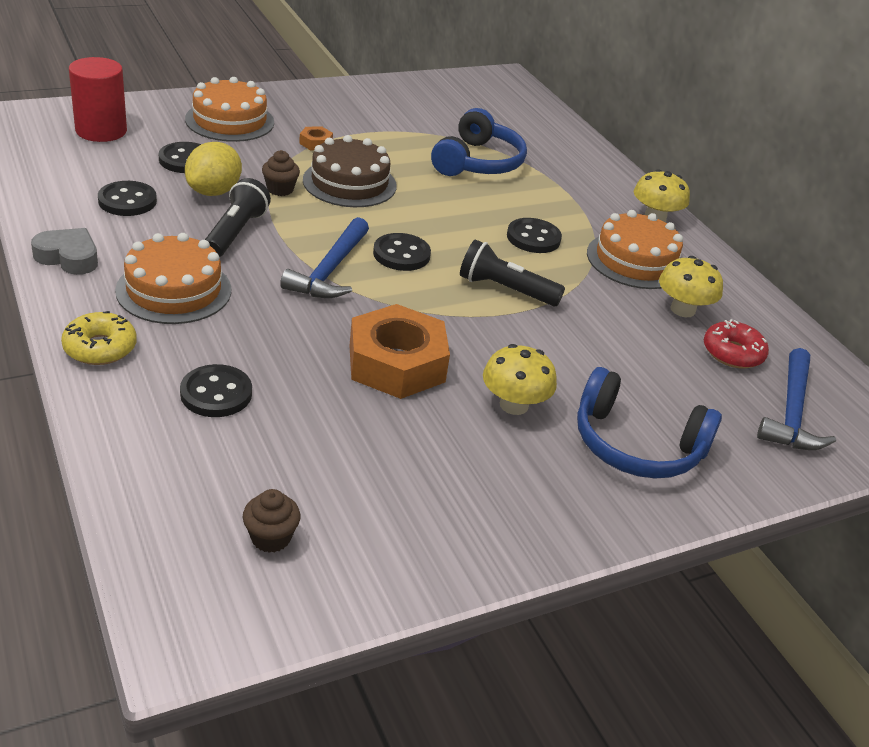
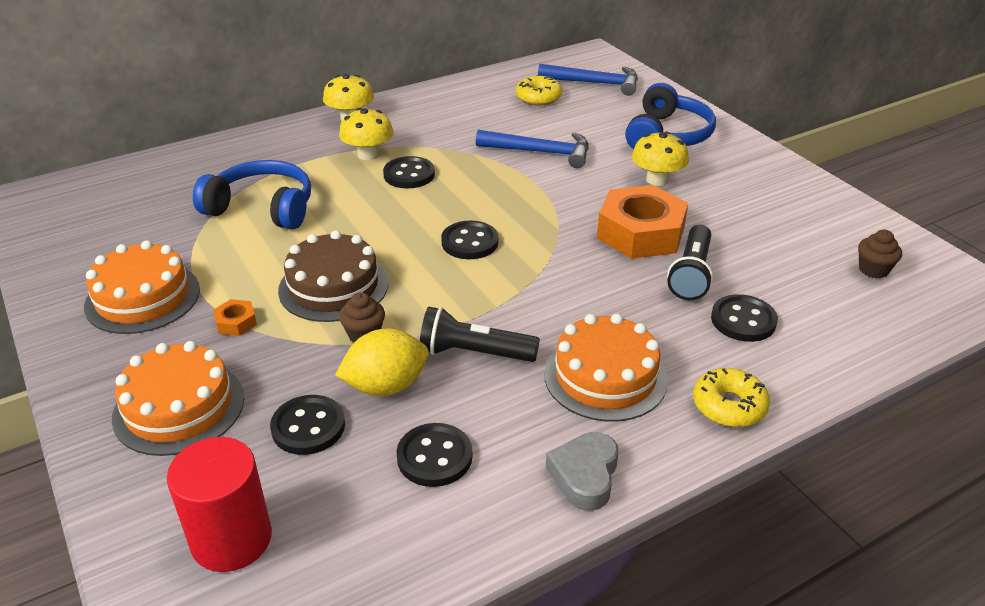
camera: 90 degrees left, 0 degrees up
(214, 191) = (386, 386): yellow lemon -> yellow lemon turned 45 degrees counterclockwise
(330, 270) = (518, 281): blue hammer -> blue hammer (540, 152)
(505, 289) = (503, 186): black flashlight -> black flashlight (691, 274)
(635, 260) = (427, 129): orange cake -> orange cake (143, 298)
(682, 309) = (491, 113): yellow mushroom -> yellow mushroom (368, 154)
(732, 353) = (538, 97): red donut -> yellow donut

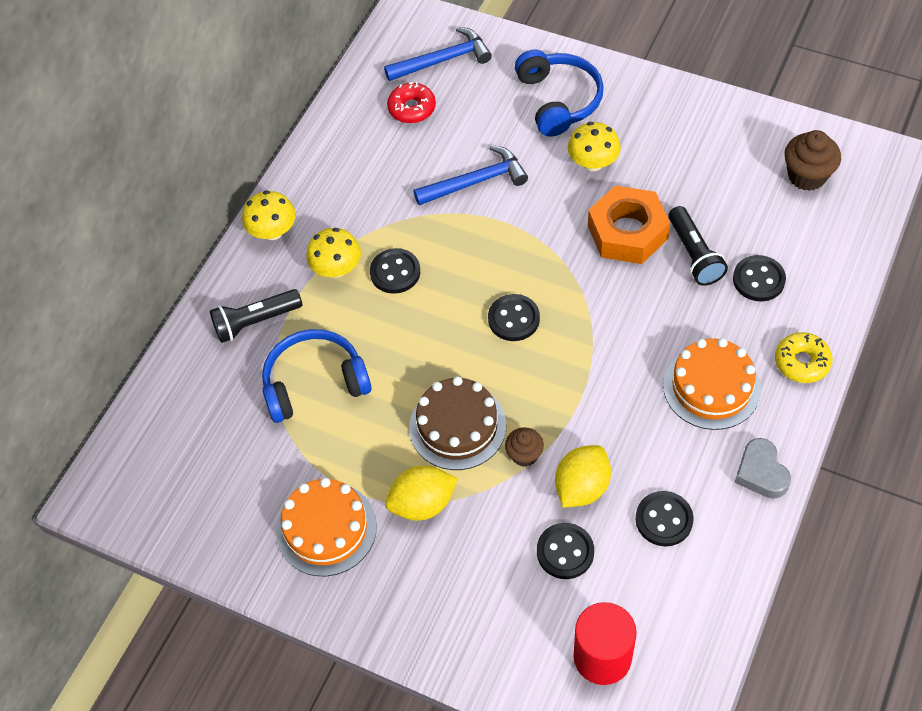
camera: 30 degrees left, 20 degrees up
(179, 407) = (464, 596): orange cake -> none
(236, 322) = (422, 504): orange nut -> yellow lemon
(474, 353) = (612, 422): black flashlight -> black flashlight (255, 322)
(538, 97) = (412, 108): yellow donut -> red donut
(873, 270) = (807, 176): brown cupcake -> brown cupcake, size x1.61

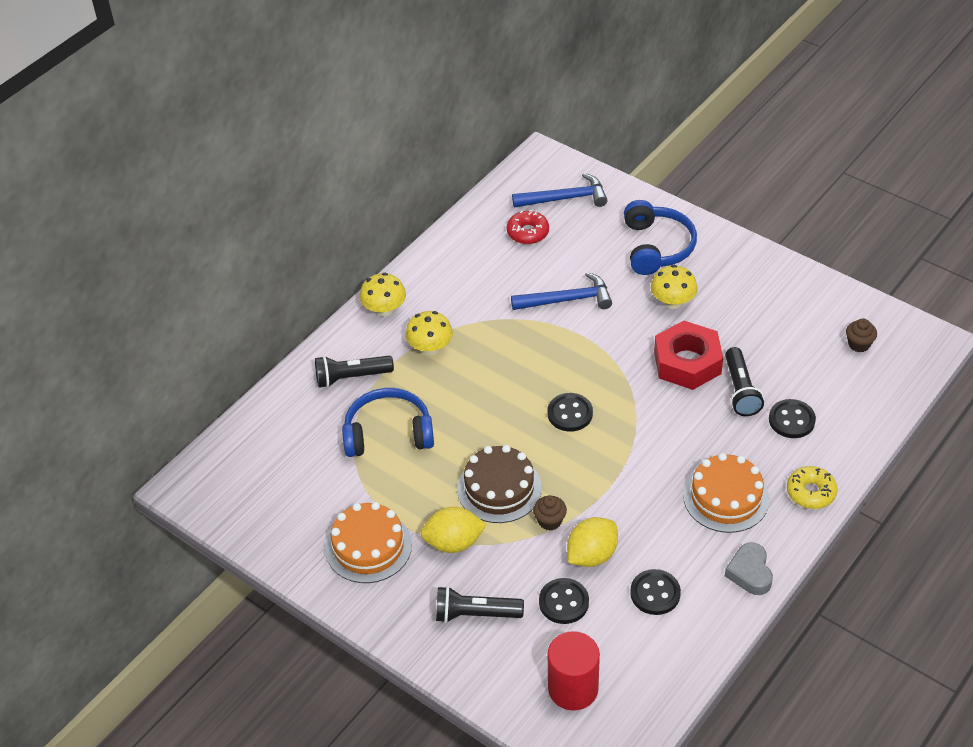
camera: 10 degrees right, 10 degrees down
(395, 272) = (479, 359): black button -> none
(469, 587) = (475, 614): none -> black flashlight
(627, 232) = (687, 362): orange nut -> red nut
(807, 176) = (859, 344): brown cupcake -> brown cupcake, size x0.62

